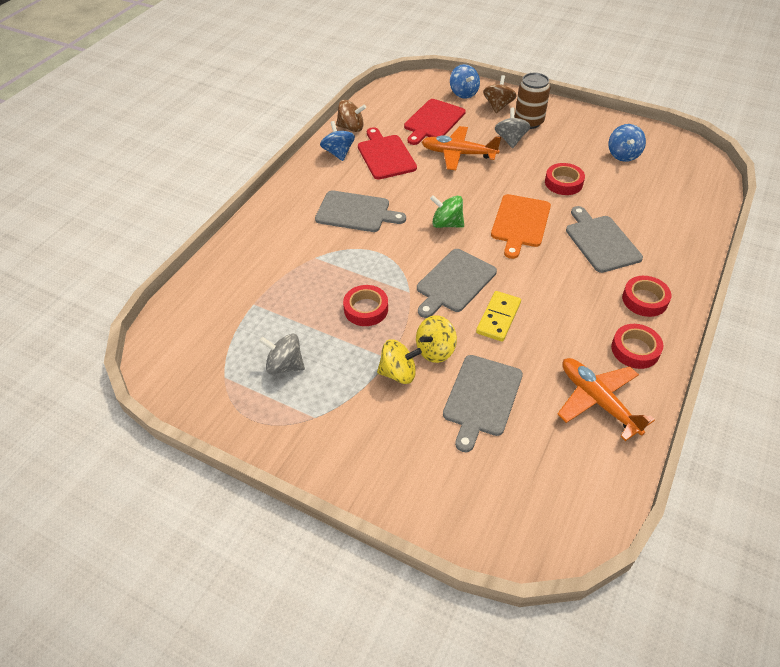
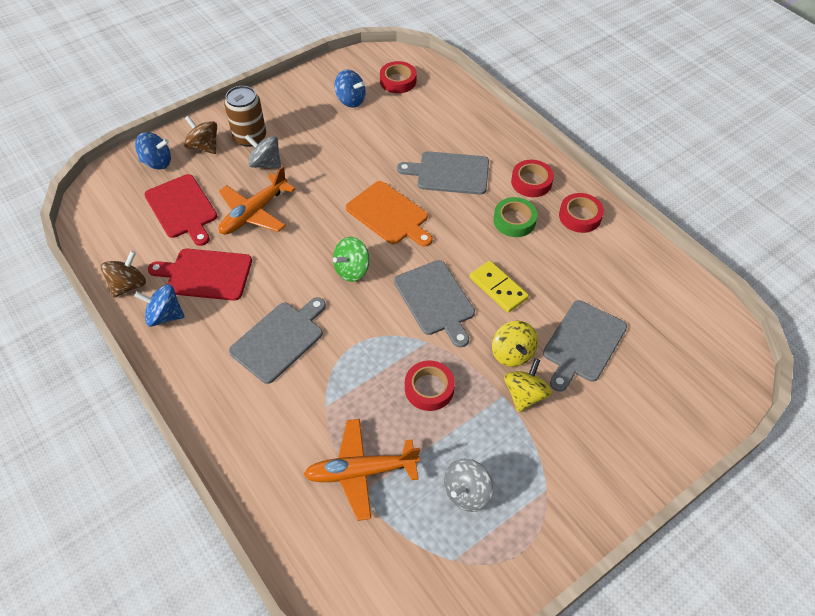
camera: 65 degrees left, 5 degrees up
(481, 398) = (582, 343): grey cutting board -> grey cutting board turned 75 degrees clockwise
(563, 183) = (357, 158): red tape -> red tape (398, 81)
(585, 303) = (514, 221): none -> green tape
(597, 401) = (619, 266): orange plane -> orange plane (361, 472)

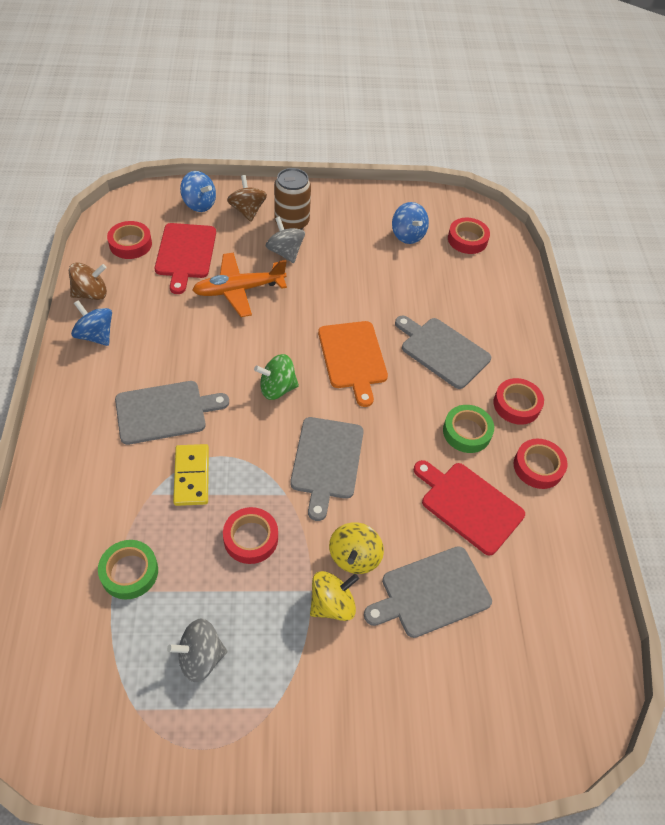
camera: 30 degrees right, 0 degrees up
(126, 226) = (130, 244): none -> red tape
(206, 274) = (156, 320): red cutting board -> red cutting board (469, 505)
(361, 472) = (129, 572): orange plane -> green tape
(498, 288) = (395, 486): yellow domino -> yellow domino (191, 476)

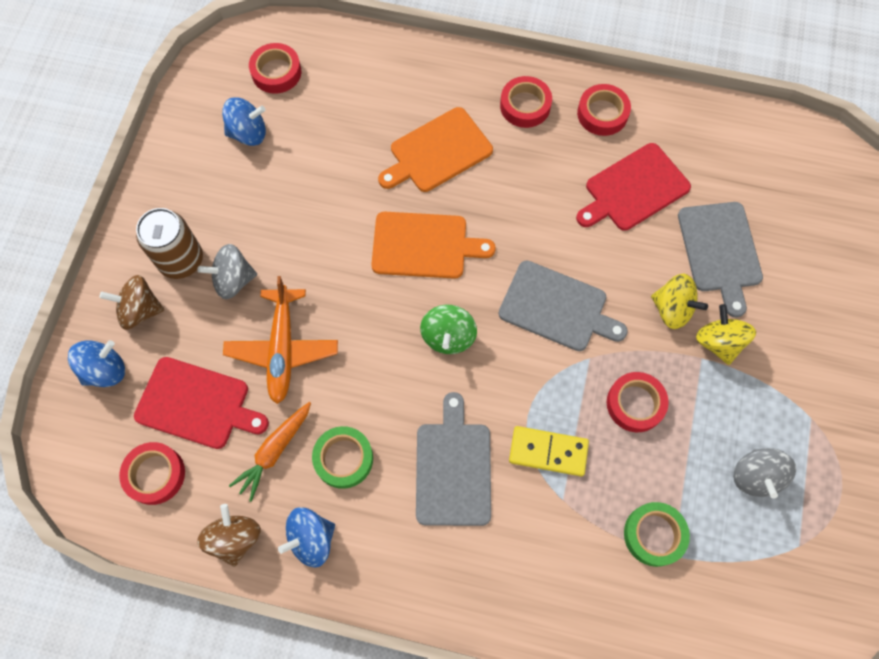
camera: 70 degrees left, 15 degrees up
(158, 301) = (274, 451): none -> orange carrot
(442, 351) = (437, 152): grey cutting board -> orange cutting board
(467, 432) = (548, 163): green tape -> green tape (343, 459)

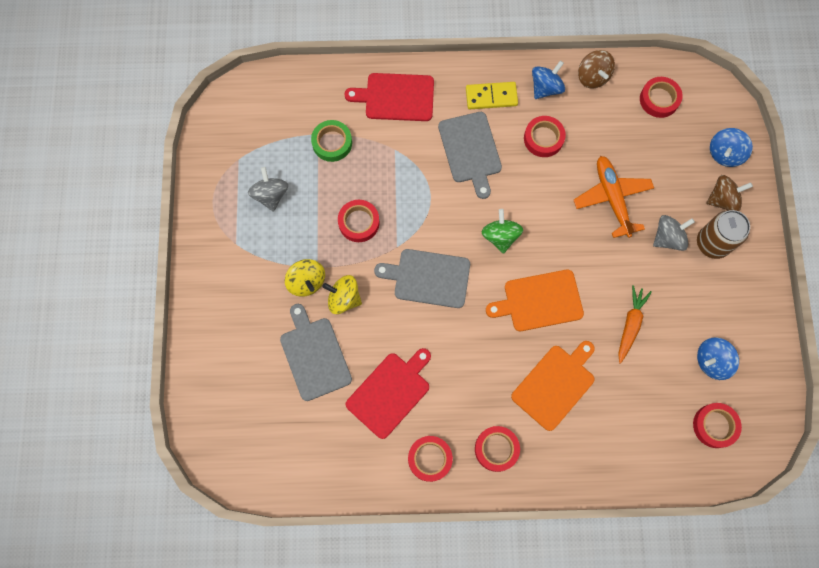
camera: 165 degrees right, 5 degrees up
(197, 404) = (653, 148): red cutting board -> red cutting board (396, 97)
(274, 451) = (589, 132): orange carrot -> orange carrot (630, 324)
(343, 459) = (543, 138): green tape -> red tape
(548, 452) = (411, 176): yellow domino -> yellow domino (491, 97)

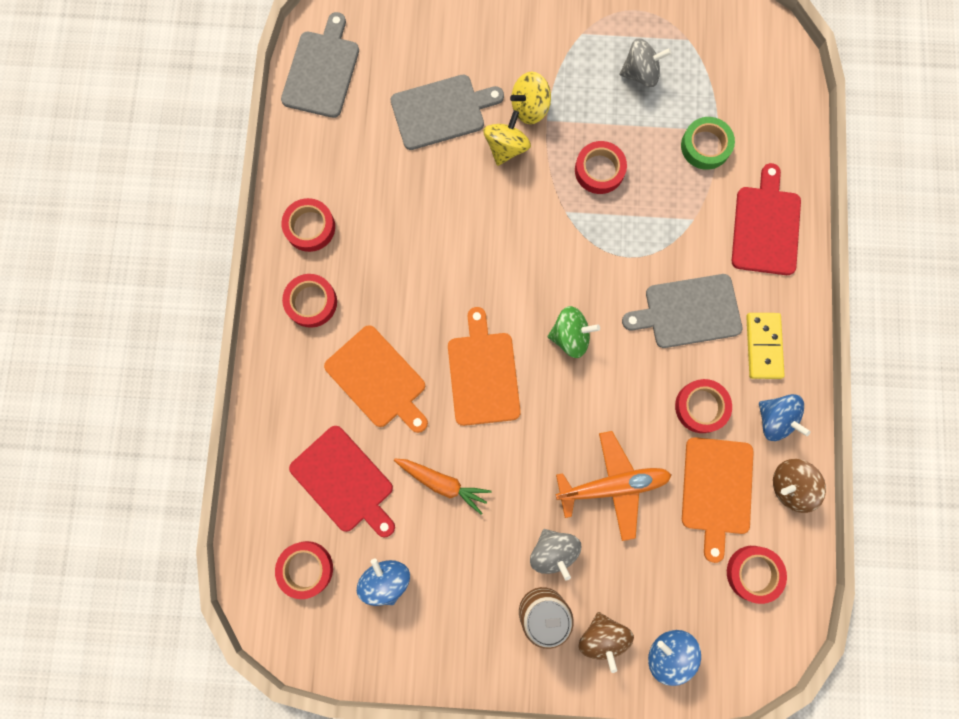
camera: 95 degrees right, 5 degrees up
(390, 392) = (390, 190): red cutting board -> red cutting board (344, 482)
(428, 278) = (523, 245): grey cutting board -> grey cutting board (322, 71)
(604, 126) = (716, 490): none -> orange cutting board

